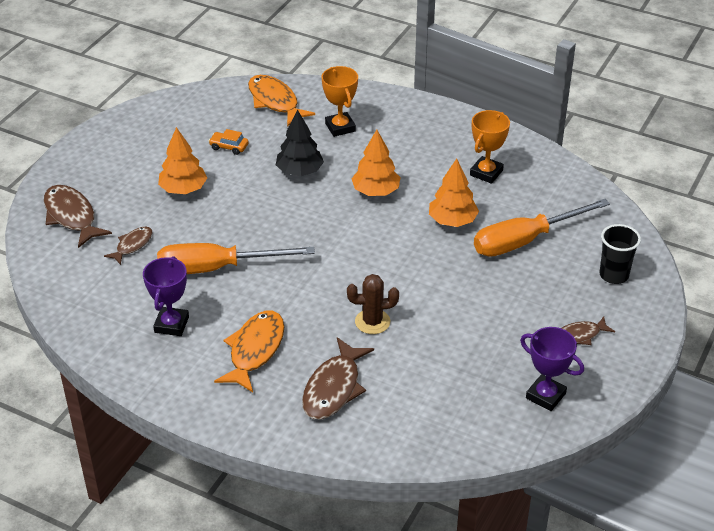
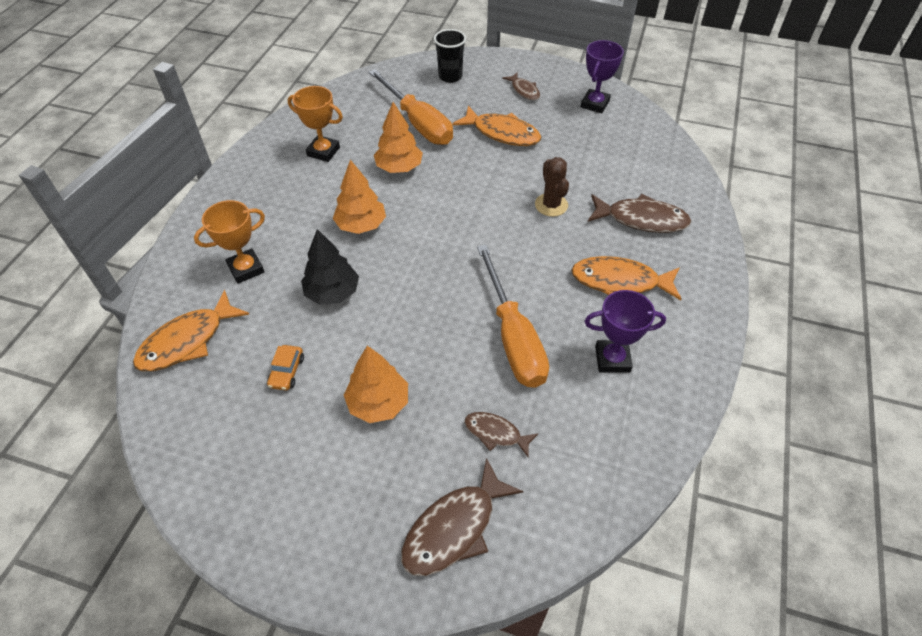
camera: 100 degrees left, 10 degrees up
(498, 303) = (502, 133): none -> orange fish

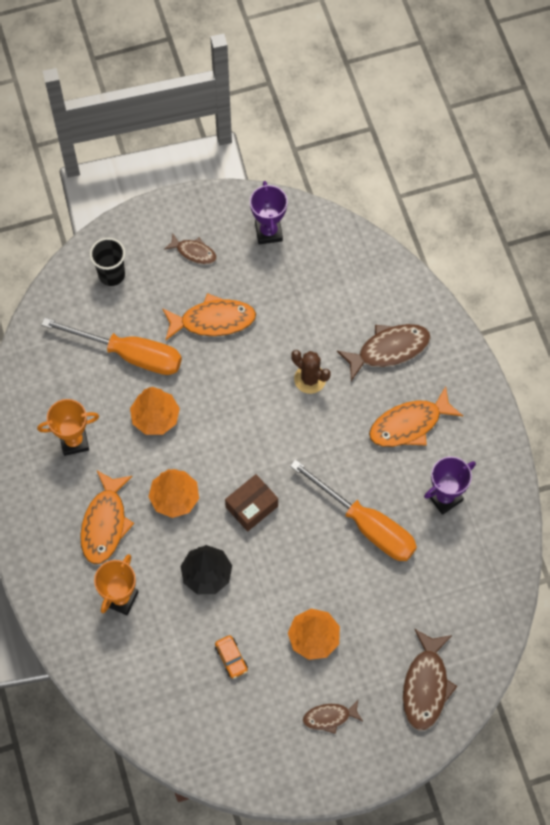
camera: 35 degrees left, 15 degrees up
(187, 341) = (137, 685): orange fish -> orange fish (105, 523)
(419, 265) = (251, 506): none -> brown box
(495, 433) = (406, 606): brown fish -> brown fish (329, 717)

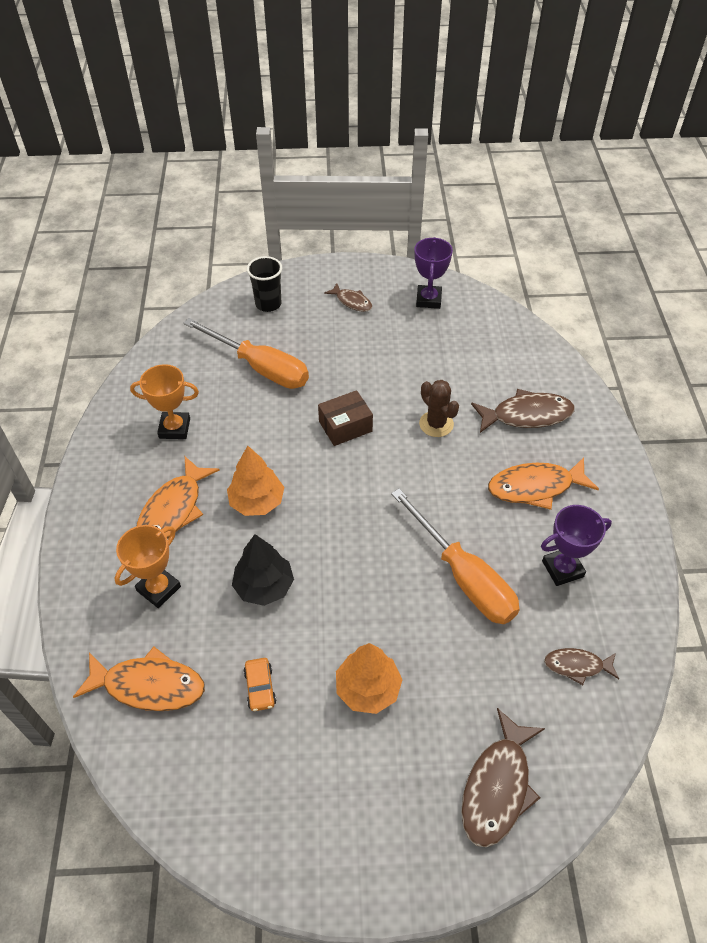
camera: 15 degrees right, 15 degrees down
(155, 417) = (265, 425): orange tree -> none
(213, 320) = (352, 357): orange fish -> orange fish (149, 685)
(251, 506) = (338, 529): brown box -> brown box (345, 426)
(329, 717) = (360, 795): brown fish -> brown fish (577, 666)

